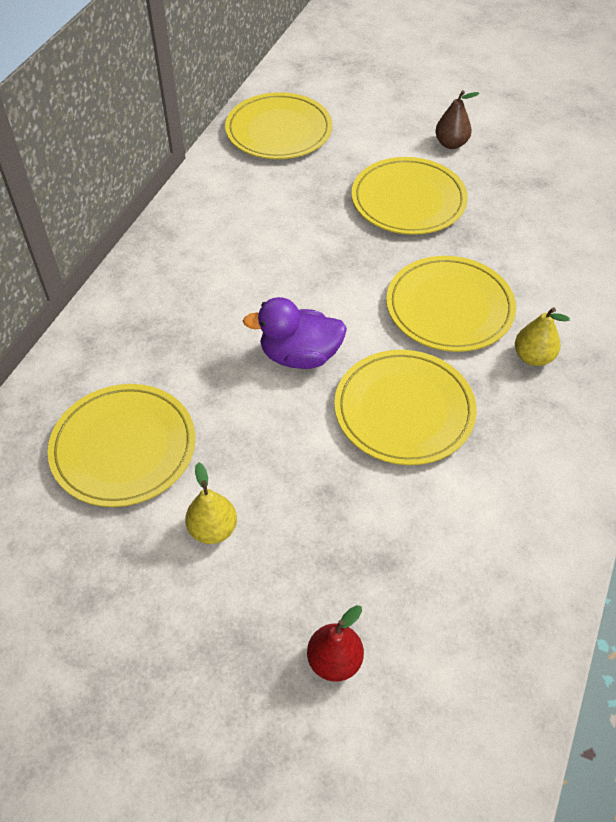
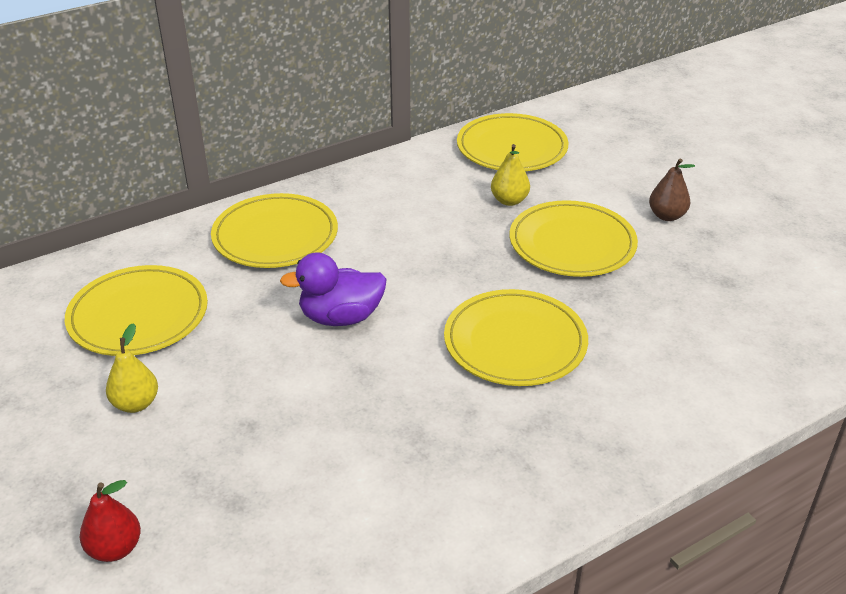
camera: 35 degrees right, 15 degrees down
(300, 356) = (341, 317): purple duck -> purple duck turned 45 degrees counterclockwise
(404, 410) = (382, 400): yellow plate -> yellow plate (275, 236)
(533, 357) = (552, 419): yellow pear -> yellow pear (509, 200)

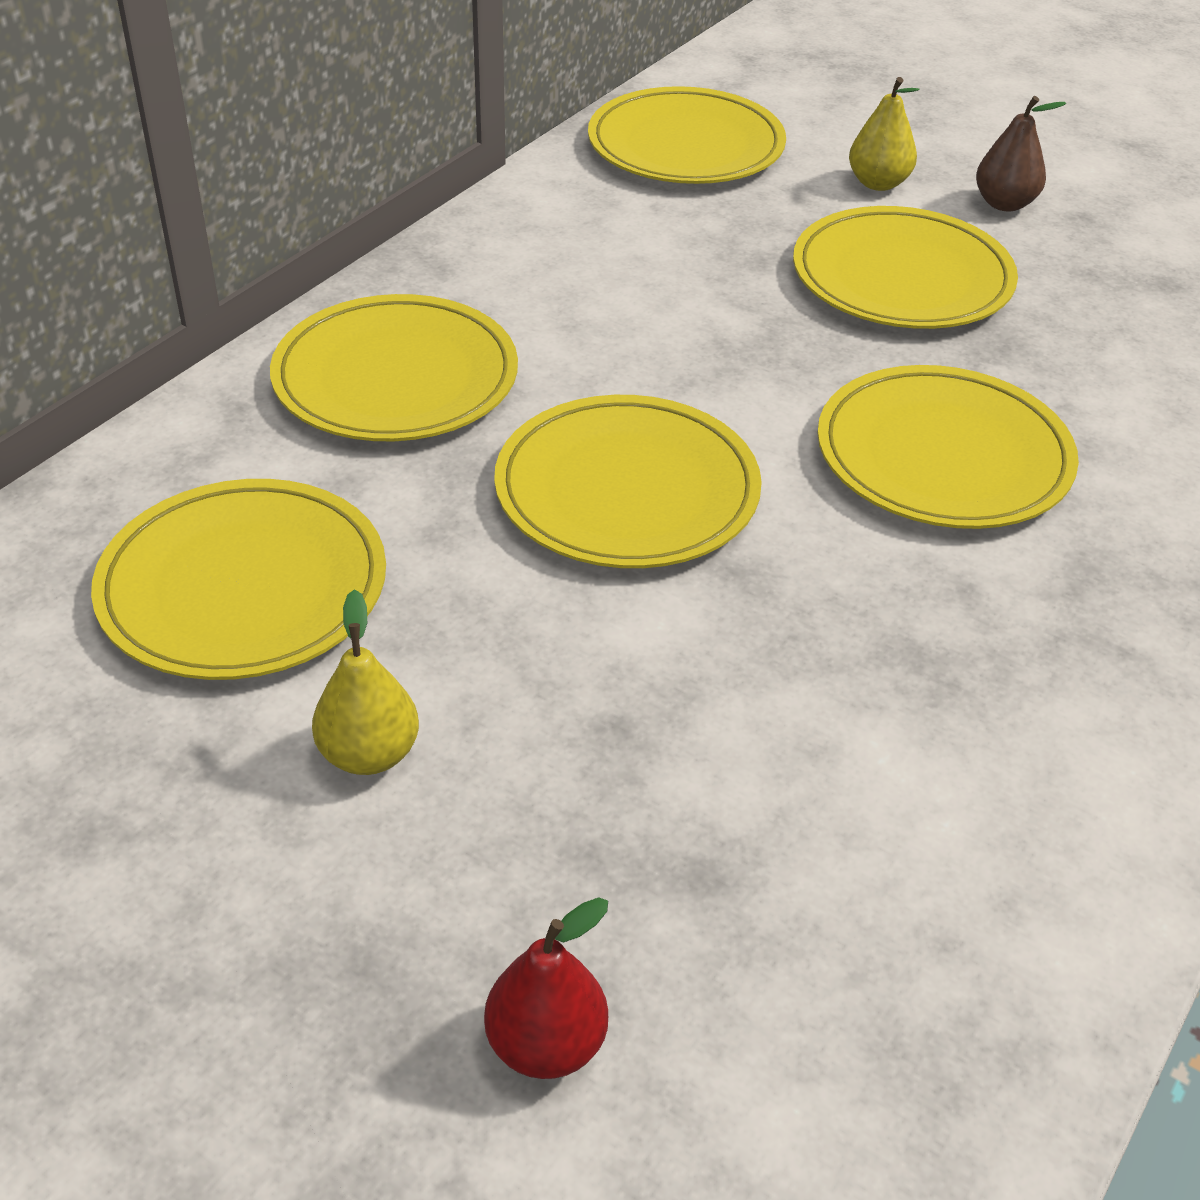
camera: 25 degrees left, 5 degrees up
(341, 317) = (627, 490): purple duck -> yellow plate
(509, 200) = (750, 230): yellow pear -> yellow pear (878, 183)

